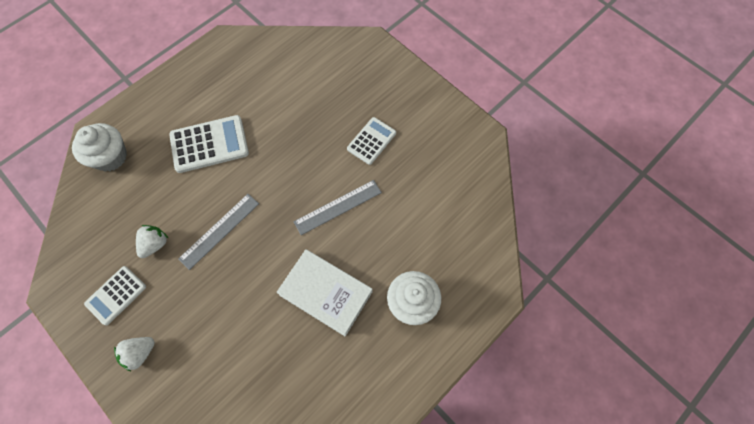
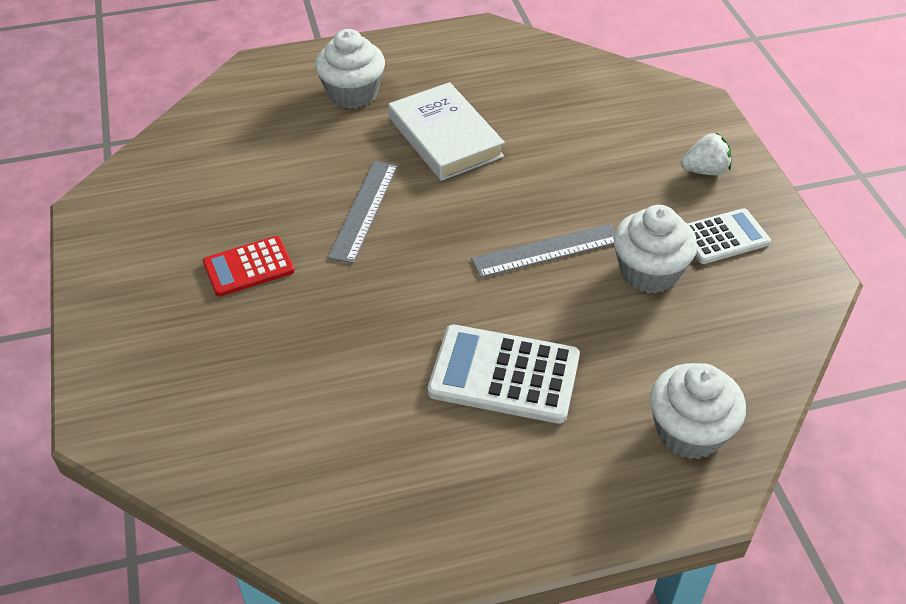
camera: 150 degrees left, 20 degrees down
(155, 244) = (649, 272): white strawberry -> white cupcake
(338, 207) = (364, 210): grey ruler -> grey ruler turned 75 degrees counterclockwise
(371, 141) = (249, 267): white calculator -> red calculator

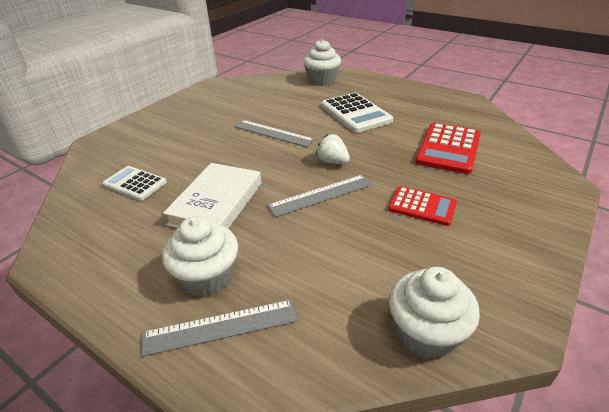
camera: 130 degrees left, 10 degrees down
(294, 389) = (448, 149): none -> red calculator
(298, 81) = (220, 327): none -> grey ruler
(649, 272) = (253, 109): white cupcake -> white cupcake (426, 333)
(705, 171) = (162, 121): white strawberry -> white strawberry (332, 162)
(723, 237) = (209, 104): white calculator -> white calculator (135, 183)

